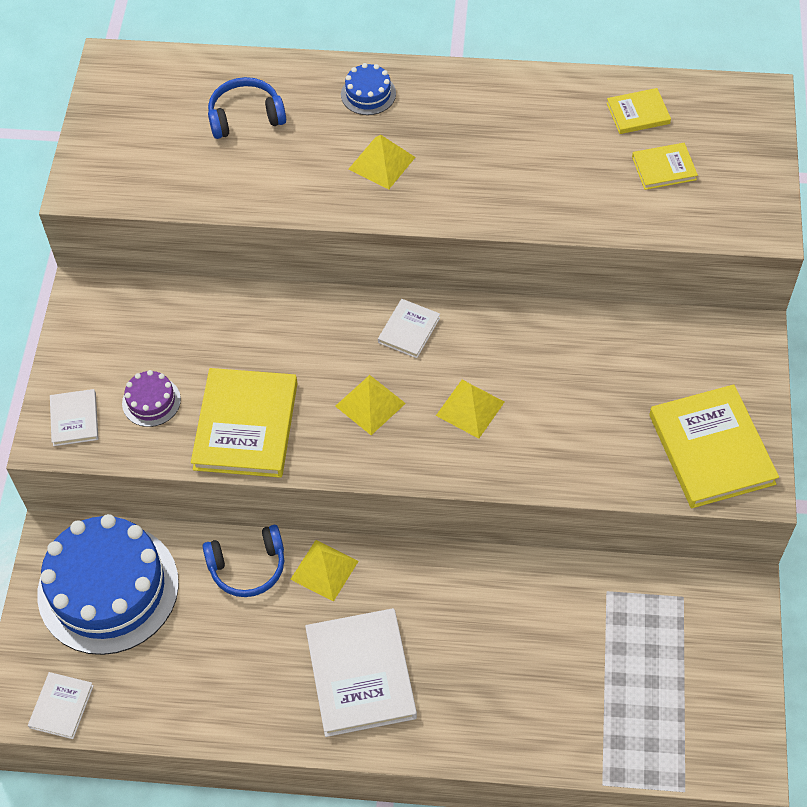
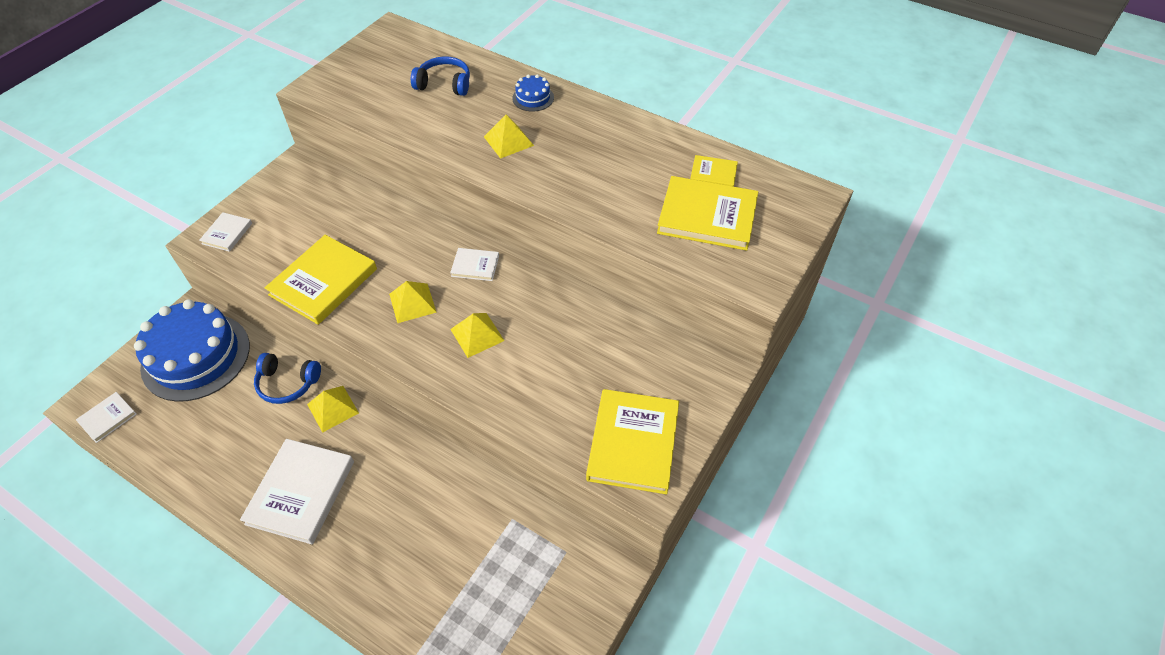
camera: 25 degrees right, 5 degrees down
(151, 401) = (280, 242): purple cake -> none
(409, 330) = (475, 266): white book -> white book turned 45 degrees clockwise
(664, 168) = (707, 216): yellow book -> yellow book, size x1.98

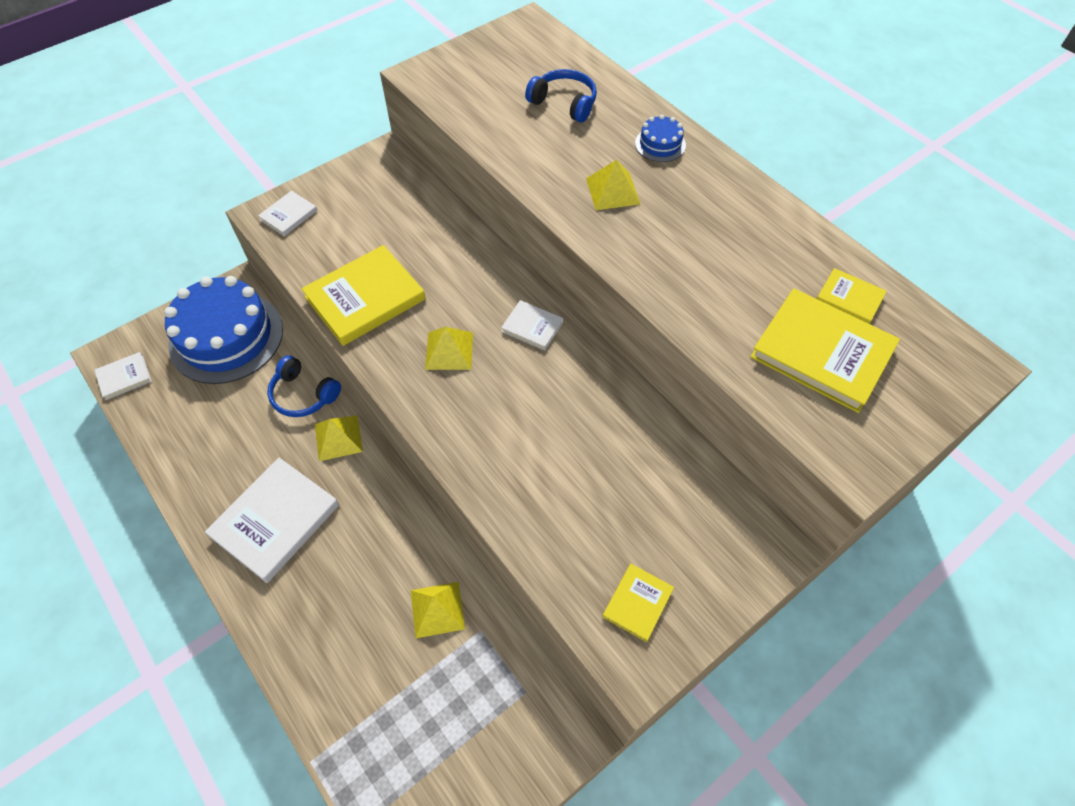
camera: 20 degrees right, 5 degrees up
(477, 335) = (505, 410): yellow pyramid -> yellow pyramid (437, 609)
(633, 443) = (637, 603): yellow book -> yellow book, size x0.51

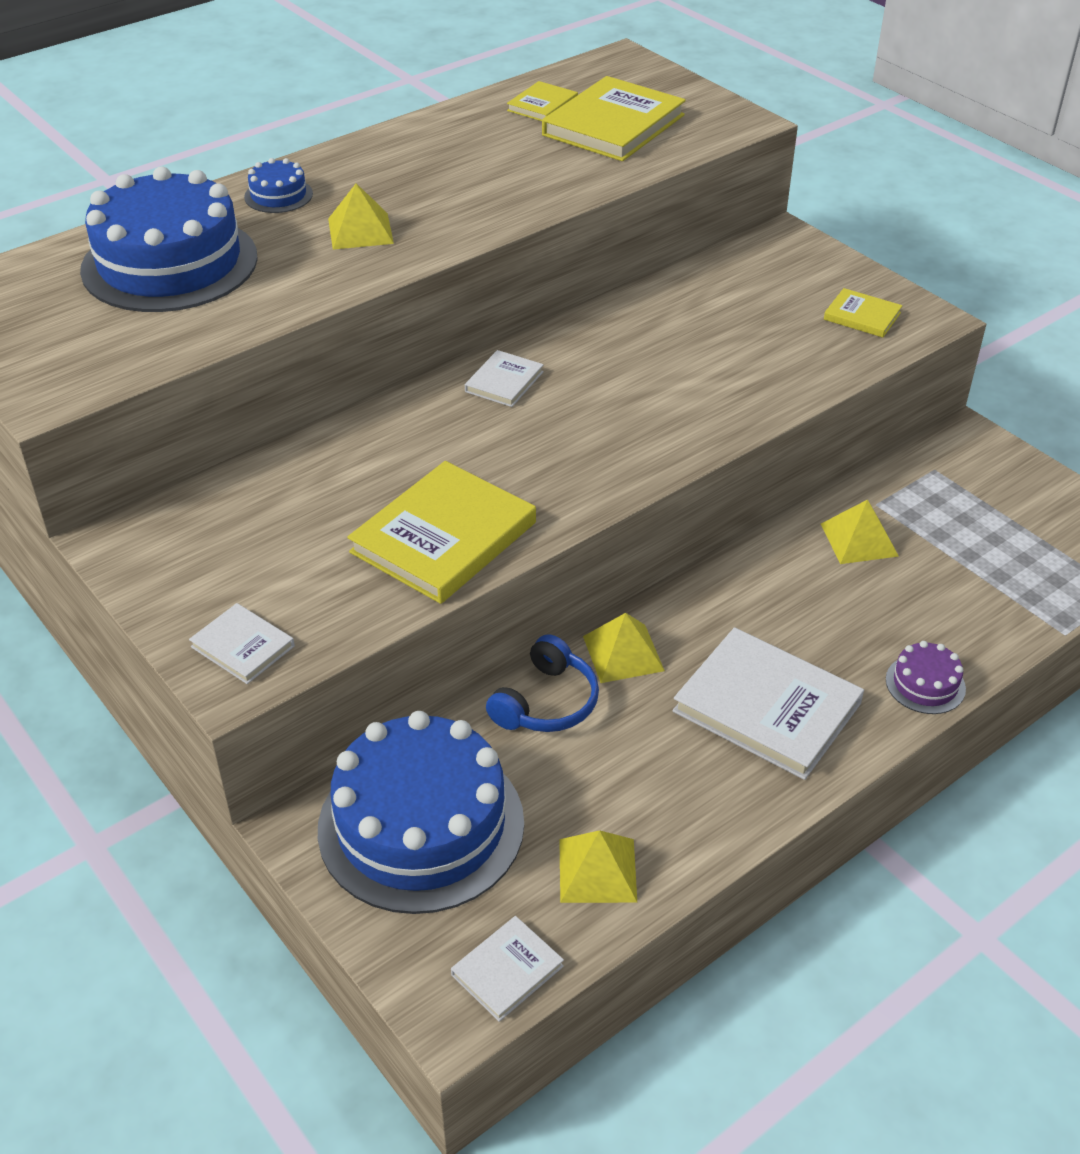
camera: 90 degrees left, 15 degrees down
(124, 377) = (507, 970): white book -> white book turned 75 degrees clockwise
(277, 633) = (925, 684): none -> purple cake
(365, 298) = (443, 537): yellow book -> yellow book turned 75 degrees clockwise
(449, 350) = (543, 451): yellow pyramid -> yellow pyramid (597, 870)
(564, 103) = (170, 263): blue headphones -> blue cake

